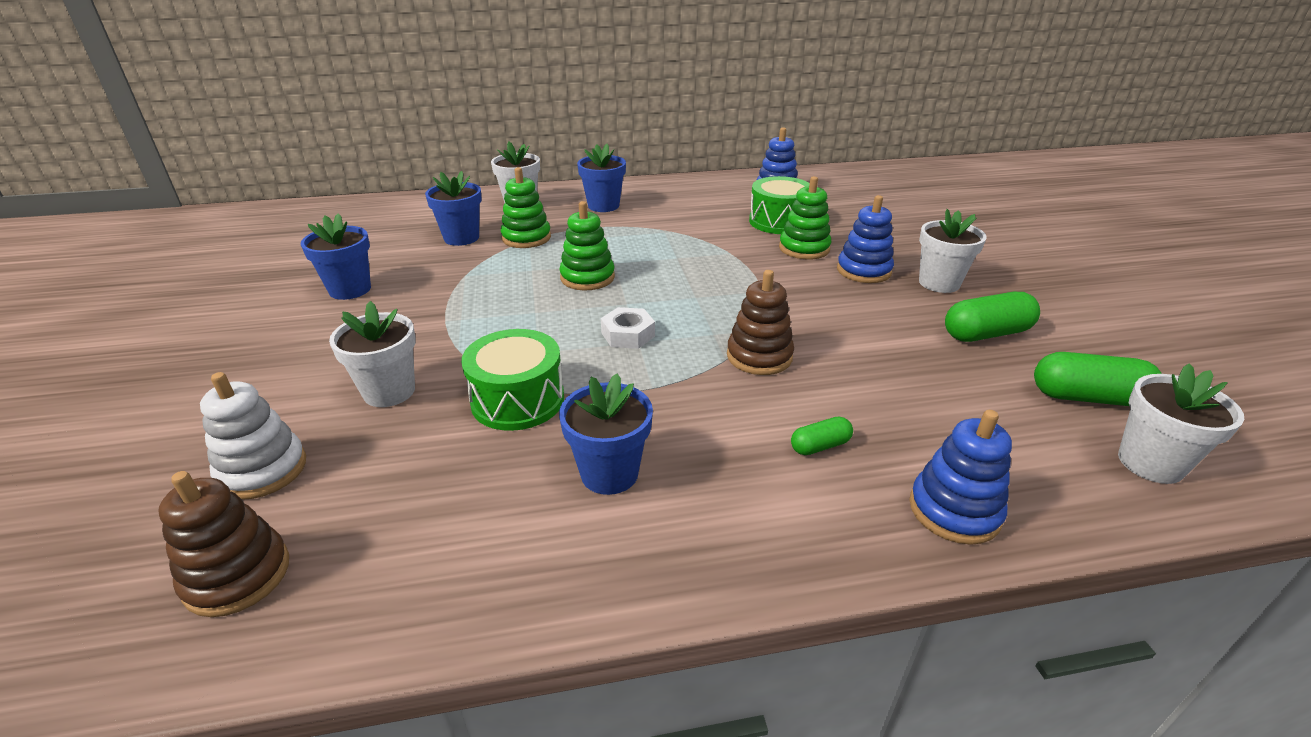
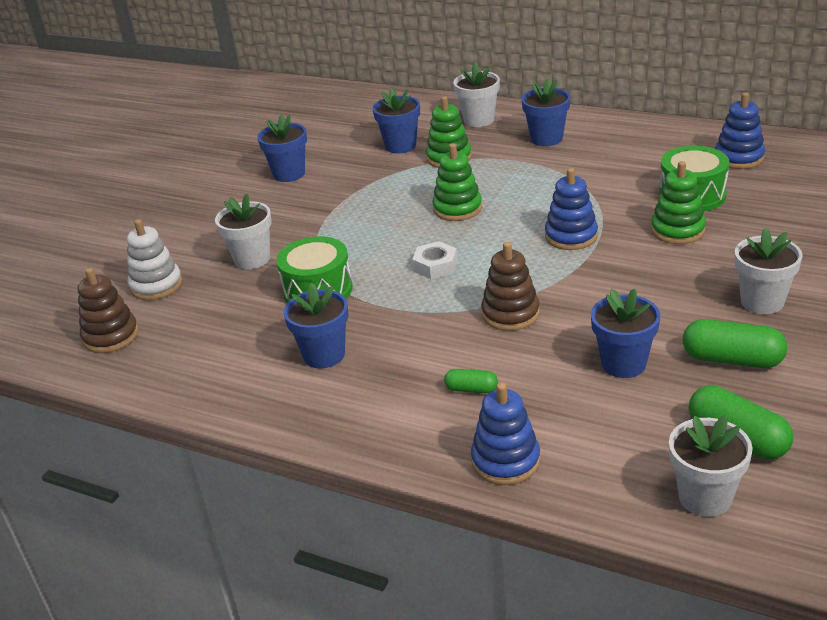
camera: 40 degrees right, 0 degrees up
(863, 271) = (704, 268): blue stacking toy -> blue stacking toy (571, 236)
(915, 367) = (623, 364): none -> blue flower pot

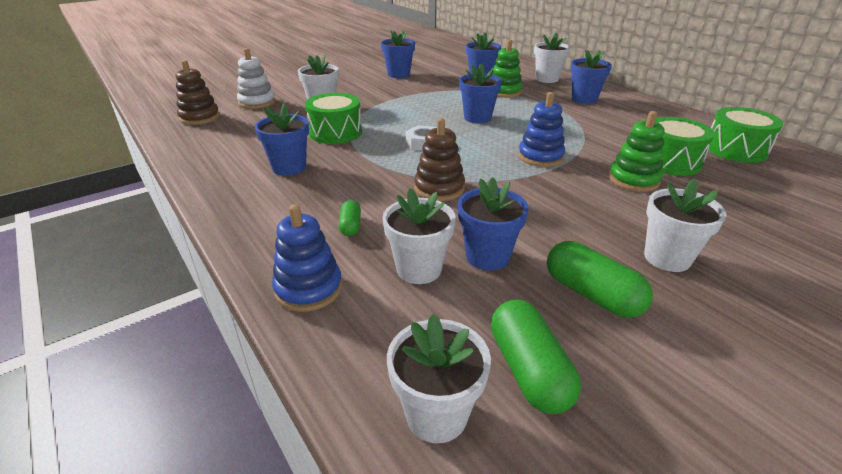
camera: 25 degrees right, 0 degrees up
(457, 208) = (477, 118): green stacking toy -> blue flower pot
(471, 389) = (350, 226): green capsule -> green capsule turned 45 degrees clockwise
(579, 401) = (419, 269): none -> white flower pot
(739, 158) = (735, 149): blue stacking toy -> green drum

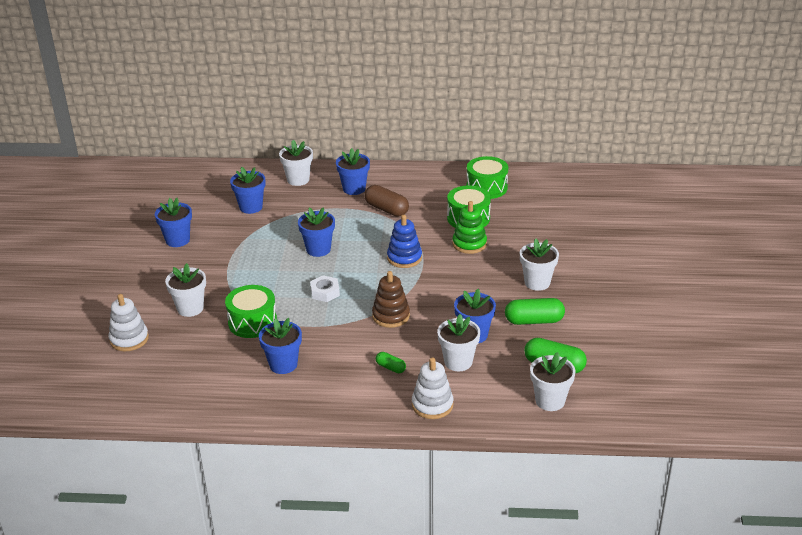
camera: 50 degrees left, 0 degrees up
(199, 117) = (119, 380): brown stacking toy -> none
(308, 289) = (432, 405): blue stacking toy -> white stacking toy
(504, 92) = (292, 212): green stacking toy -> none
(589, 121) = (386, 209): none -> brown capsule

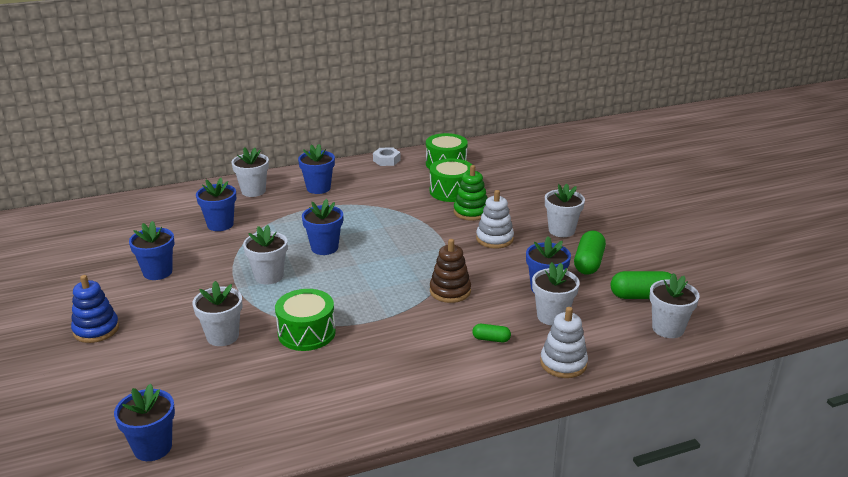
camera: 25 degrees left, 5 degrees down
(129, 339) = (169, 387): white stacking toy -> white stacking toy (494, 239)
(257, 265) = (269, 276): none -> white flower pot
(283, 364) = (374, 366): blue flower pot -> blue flower pot (152, 447)
(325, 292) = (363, 285): white nut -> white nut (386, 160)
(386, 209) = (366, 199): brown capsule -> none
(404, 258) = (419, 237): blue stacking toy -> blue stacking toy (96, 329)
(534, 321) = (588, 263): green capsule -> green capsule turned 45 degrees counterclockwise

